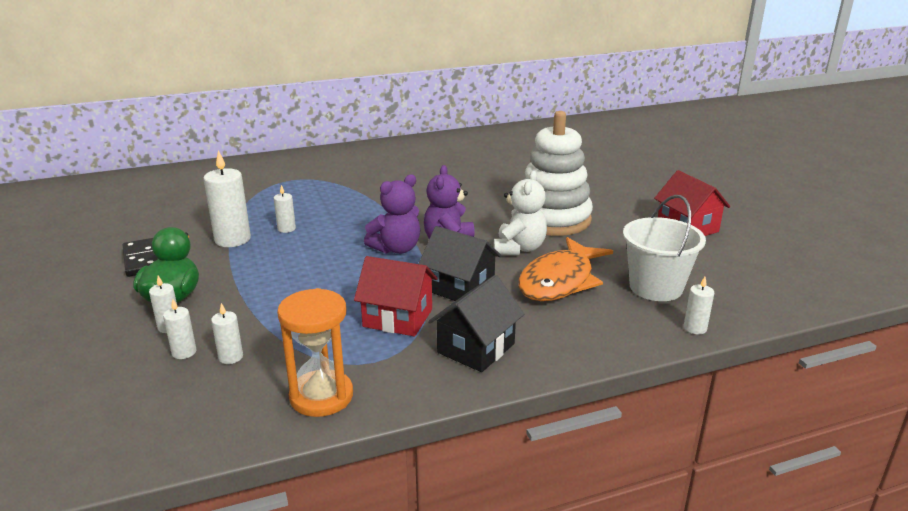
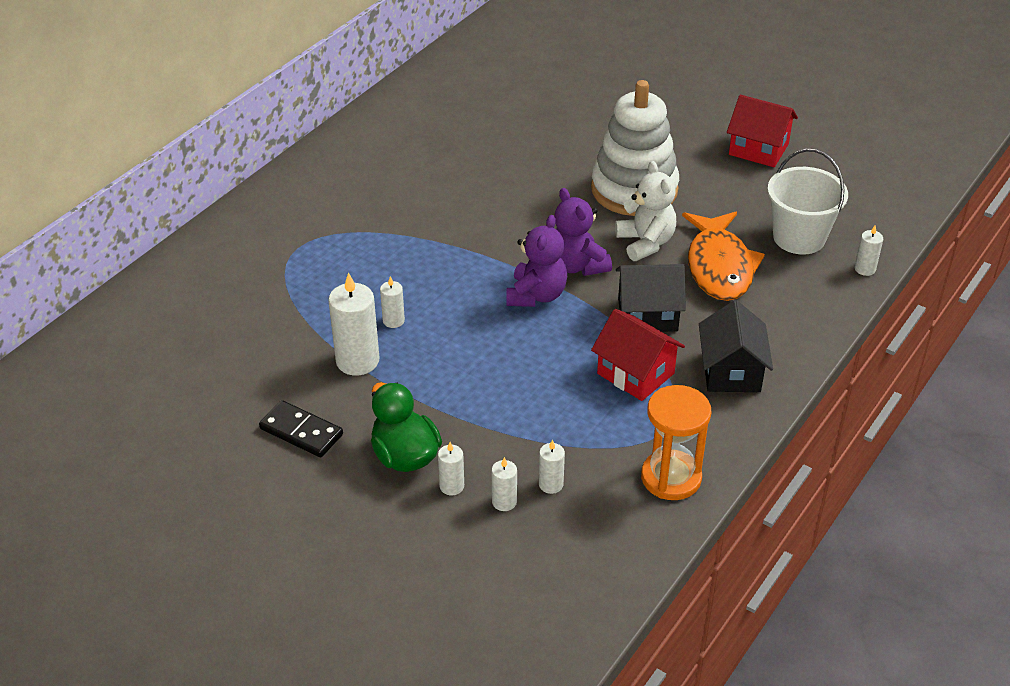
camera: 35 degrees left, 15 degrees up
(398, 318) = (635, 373): red house -> red house turned 60 degrees clockwise

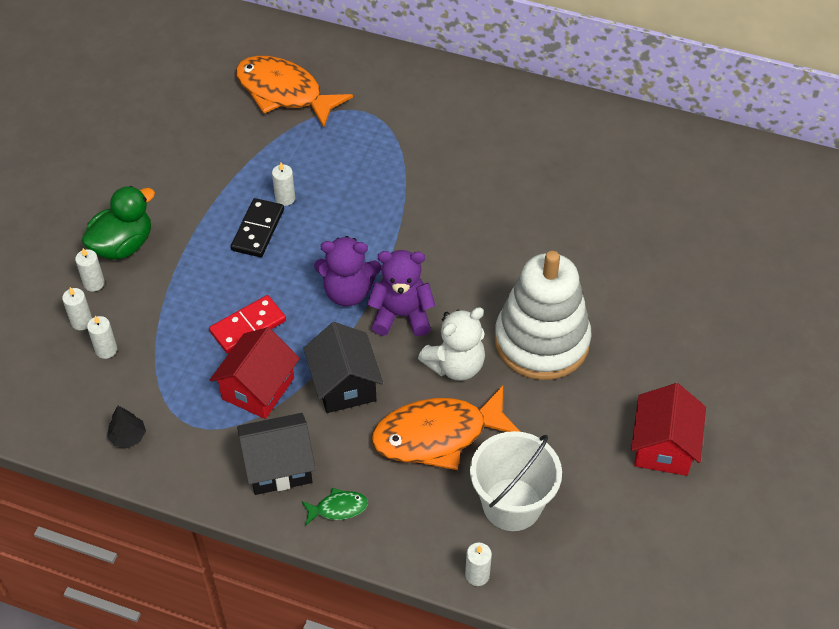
camera: 75 degrees right, 10 degrees up
(237, 300) = (284, 93): none -> orange fish
(301, 432) = (138, 174): black domino -> black domino (258, 230)
(357, 361) = (228, 187): white candle -> none
(555, 370) = (248, 326): none -> red domino
(577, 265) = (401, 315): purple teddy bear -> purple teddy bear turned 45 degrees clockwise
(671, 478) = (128, 437): orange hourglass -> black tree
(785, 339) = (338, 508): none -> green fish

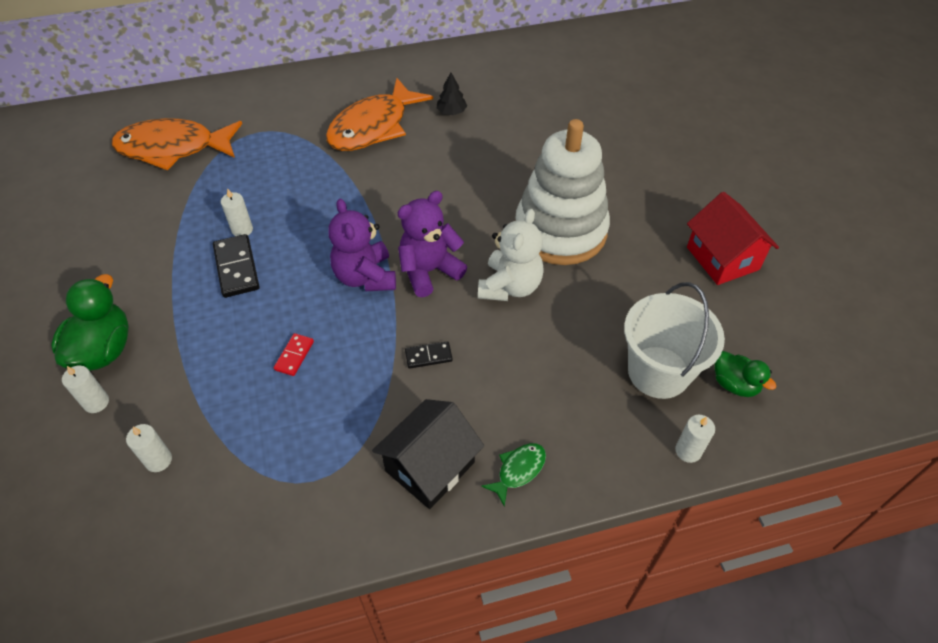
camera: 35 degrees left, 0 degrees up
(81, 322) = (109, 448): white candle -> none
(128, 437) = (249, 534): black tree -> black tree (451, 112)
(248, 326) = (294, 356): red domino -> red domino, size x0.57
(258, 388) = (350, 406): red house -> none
(344, 384) = (428, 356): black house -> black domino
(348, 292) = (365, 277): purple teddy bear -> purple teddy bear turned 105 degrees clockwise
(438, 435) = (547, 352): orange fish -> orange fish (373, 127)
(565, 551) = (734, 384): none -> green duck

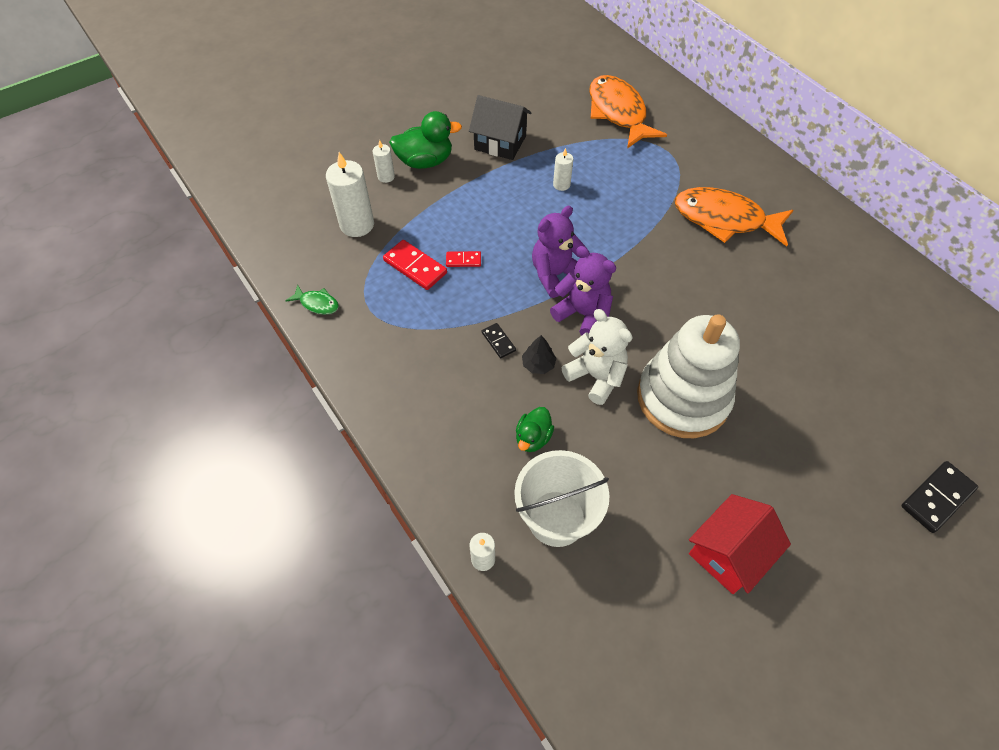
camera: 70 degrees right, 5 degrees up
(158, 460) = (357, 225): white candle -> white candle, size x1.91
(236, 268) = (524, 197): black domino -> black domino (937, 497)
(274, 410) = (415, 267): none -> red domino
(430, 466) = (403, 374): black house -> black house (500, 143)
(451, 112) = (783, 268): black tree -> black tree (538, 364)
(510, 286) = (596, 376): white teddy bear -> white teddy bear turned 135 degrees counterclockwise
(518, 470) = (419, 433): green fish -> green fish (317, 303)
(734, 384) = (571, 589): green duck -> green duck (533, 438)

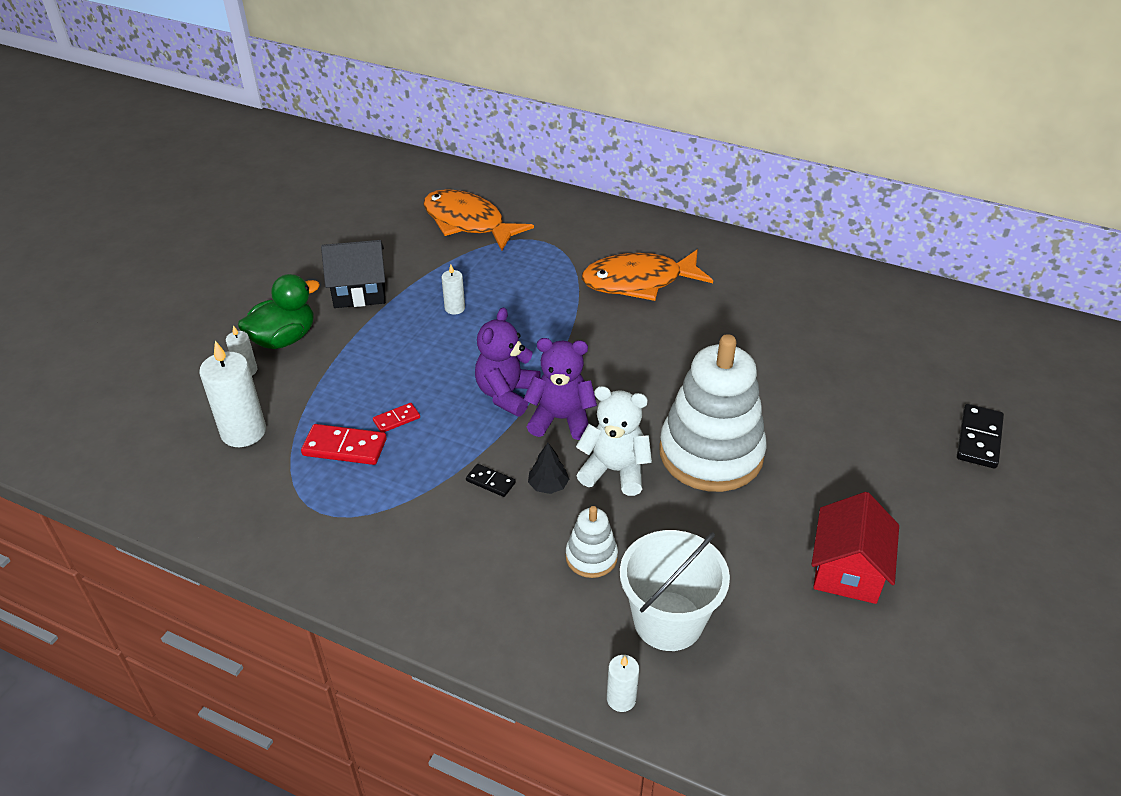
camera: 30 degrees left, 15 degrees down
(317, 303) = (249, 532): green fish -> none
(533, 438) = (591, 557): green duck -> white stacking toy

